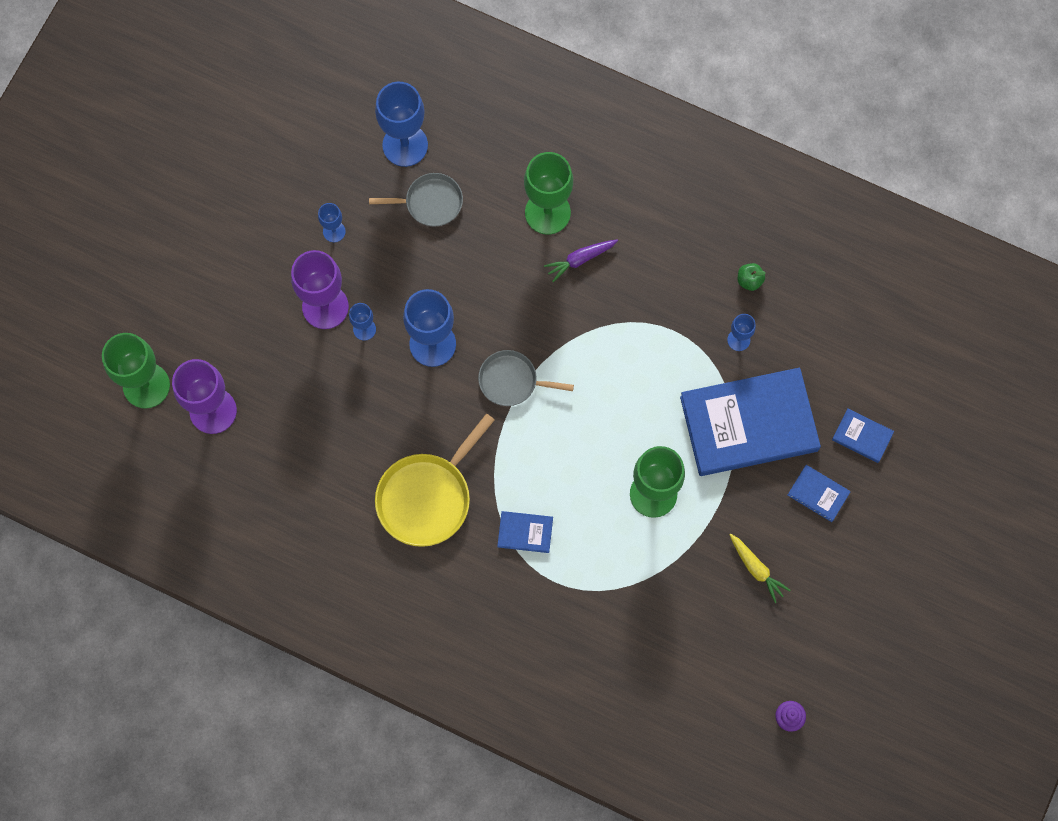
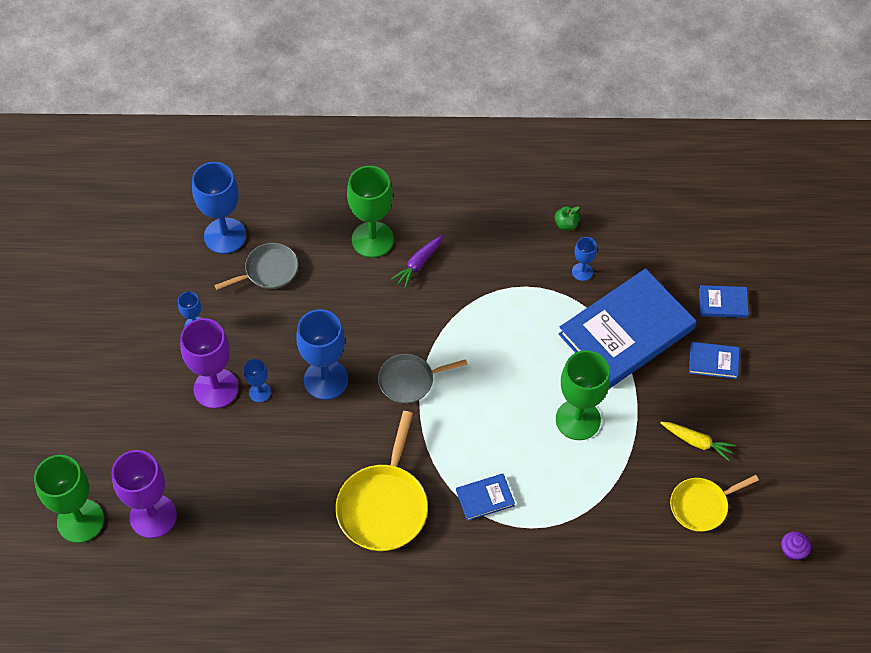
camera: 25 degrees left, 15 degrees down
(726, 634) = (701, 506): none -> yellow pan

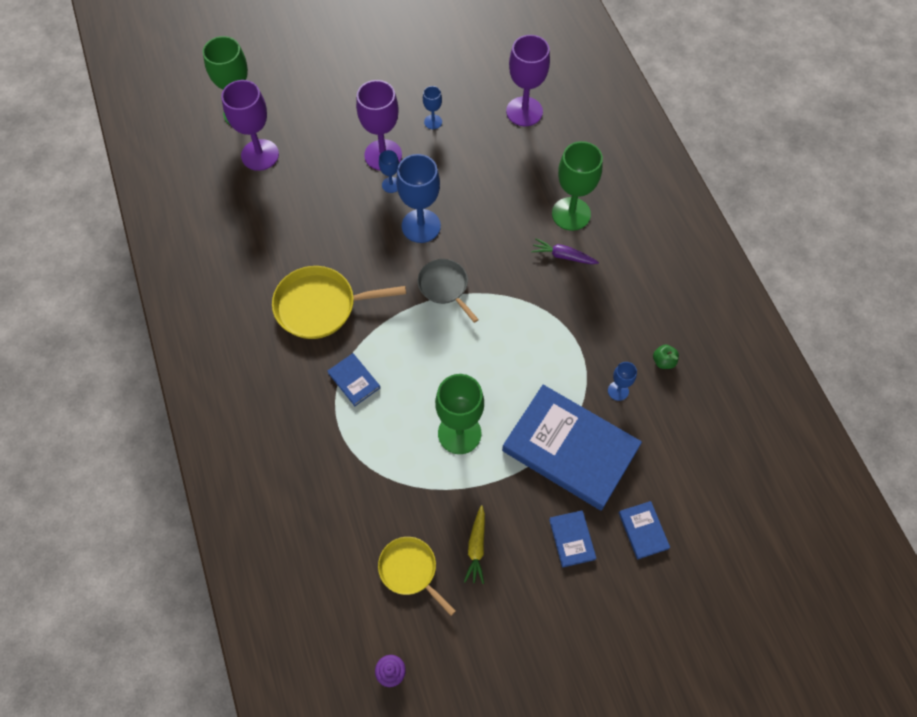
camera: 70 degrees right, 5 degrees up
(225, 236) = (524, 111): blue goblet -> purple goblet
(268, 270) = (505, 152): grey pan -> none

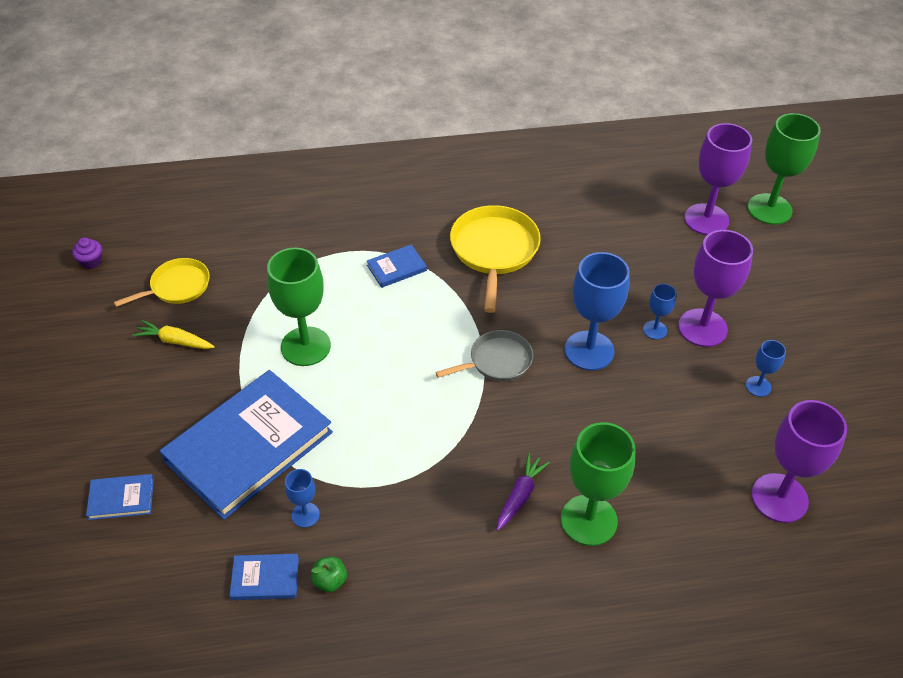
camera: 100 degrees right, 15 degrees down
(572, 539) = (144, 426): blue book -> blue book (265, 578)

